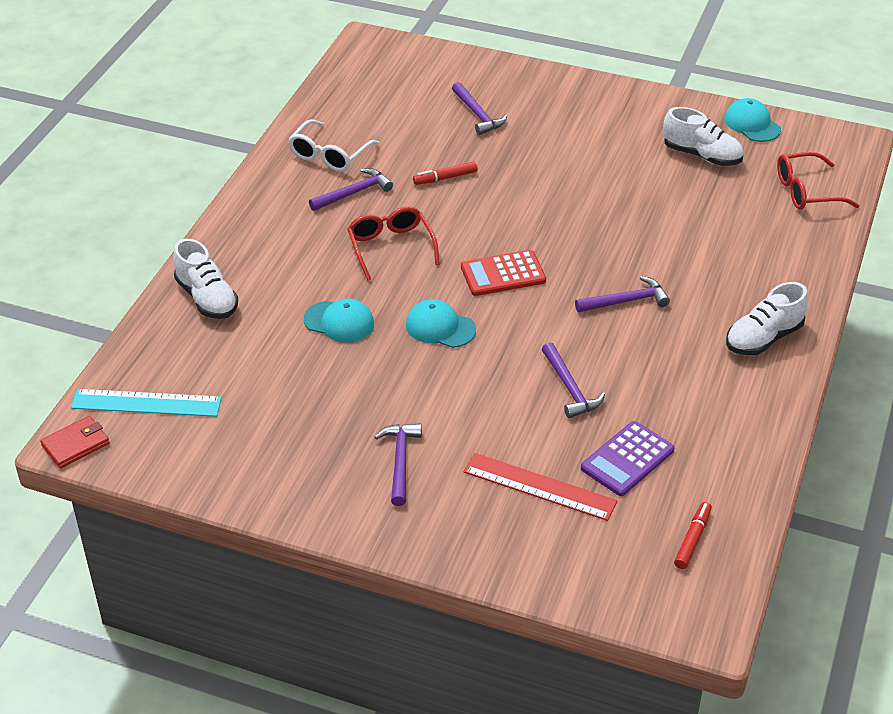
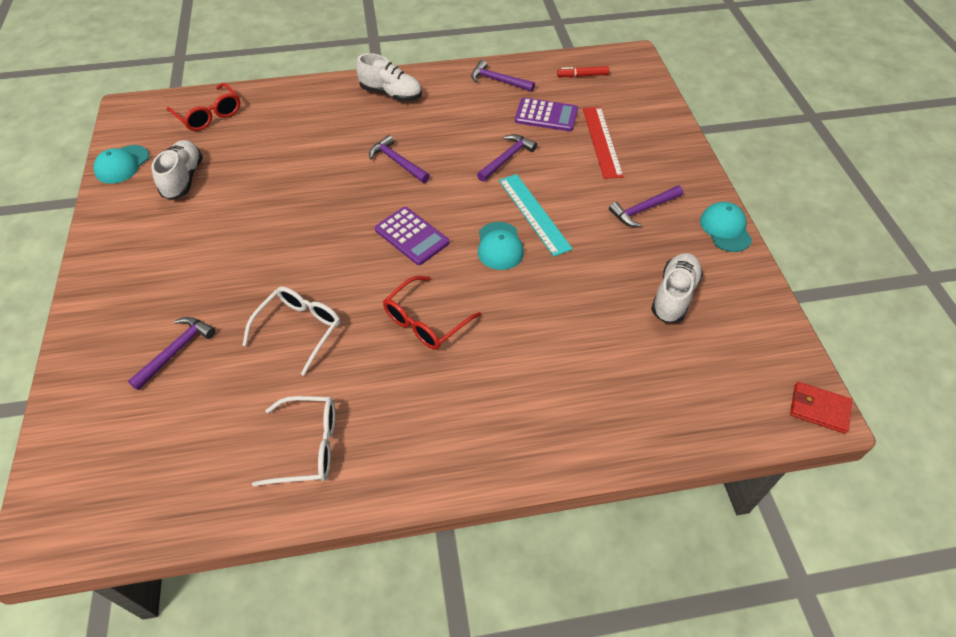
camera: 120 degrees left, 10 degrees up
(146, 403) = (736, 388): turquoise ruler -> turquoise ruler (534, 213)
(207, 298) = (589, 423): white shoe -> white shoe (674, 296)
(339, 322) = (542, 310): turquoise cap -> turquoise cap (725, 229)
(354, 193) = (362, 389): purple hammer -> purple hammer (498, 80)
(445, 178) = (299, 329): red marker -> white glasses
(503, 274) = (412, 236): red calculator -> purple calculator

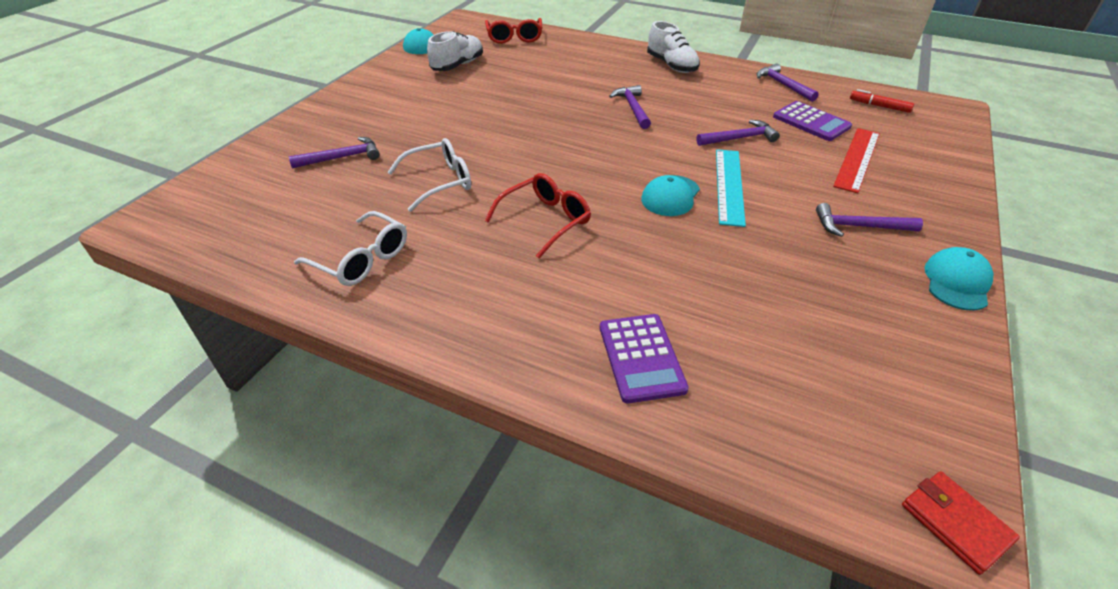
camera: 35 degrees right, 10 degrees down
(412, 236) = (595, 159): purple calculator -> purple calculator (641, 357)
(425, 322) = (545, 220): red glasses -> red glasses turned 150 degrees clockwise
(674, 296) = (833, 312): white shoe -> none

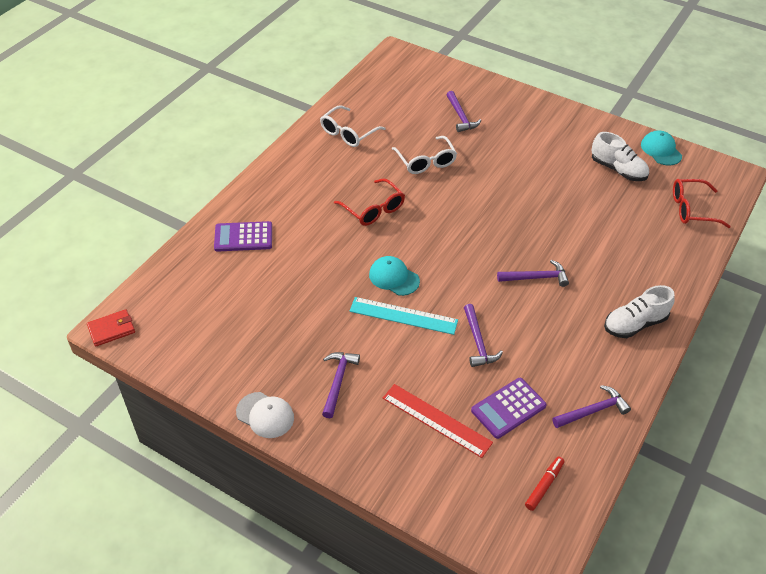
camera: 95 degrees right, 5 degrees up
(957, 282) = (265, 415): turquoise cap -> white cap

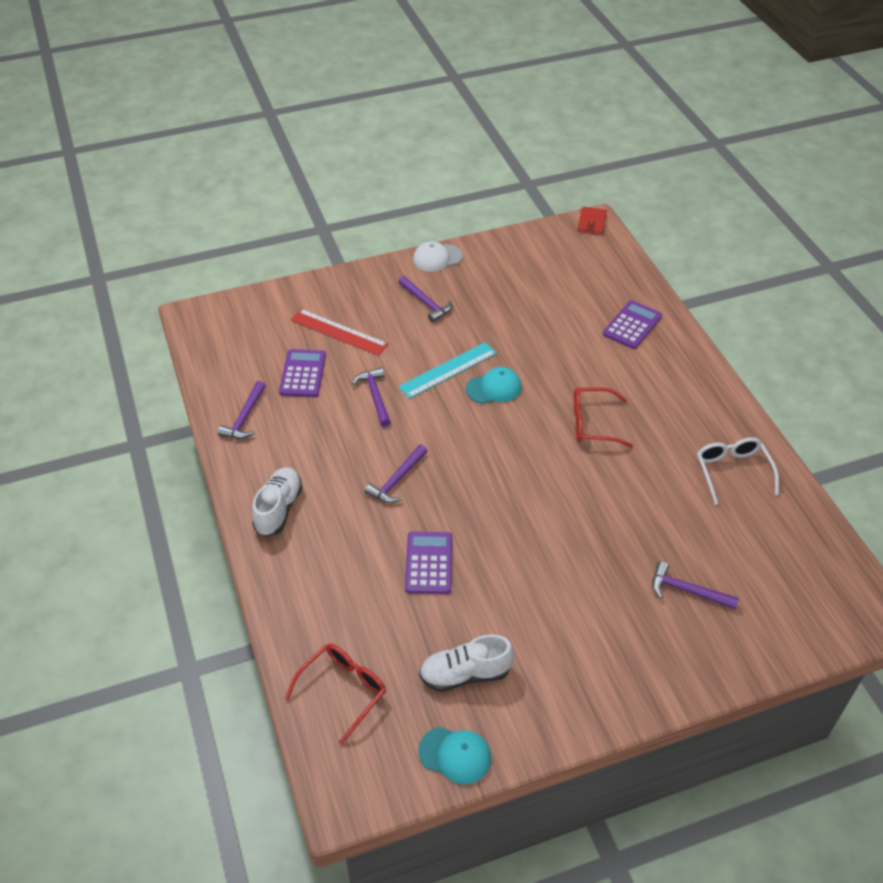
camera: 130 degrees right, 0 degrees up
(426, 162) = (630, 506): white glasses -> none
(436, 420) = (338, 332): red ruler -> red ruler turned 45 degrees clockwise
(478, 342) = (375, 396): purple hammer -> purple hammer turned 45 degrees clockwise
(544, 486) = (230, 351): red marker -> none
(575, 223) = (429, 563): none -> purple calculator

